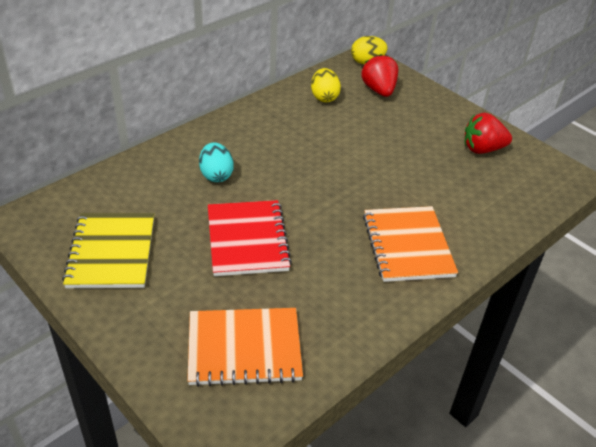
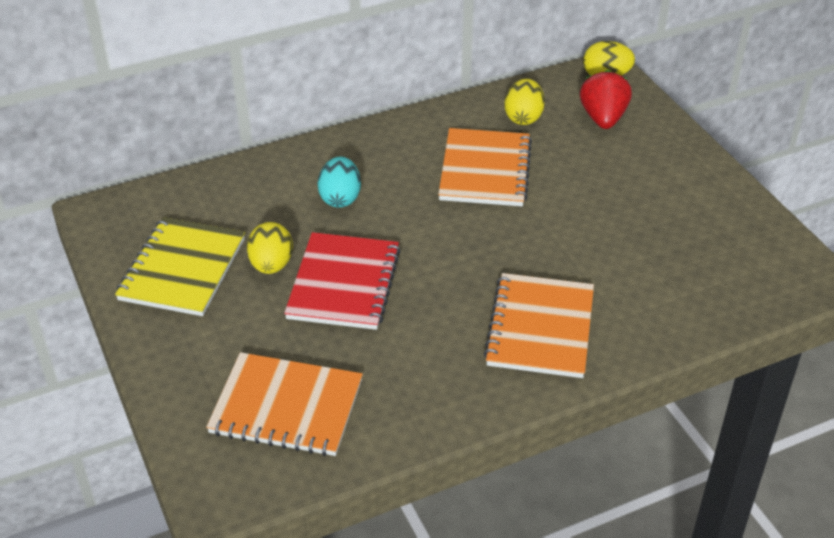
camera: 20 degrees right, 0 degrees up
(184, 236) = (271, 265): none -> yellow egg
(314, 138) = (485, 170): none -> orange notebook
(482, 149) = (708, 221): red strawberry -> none

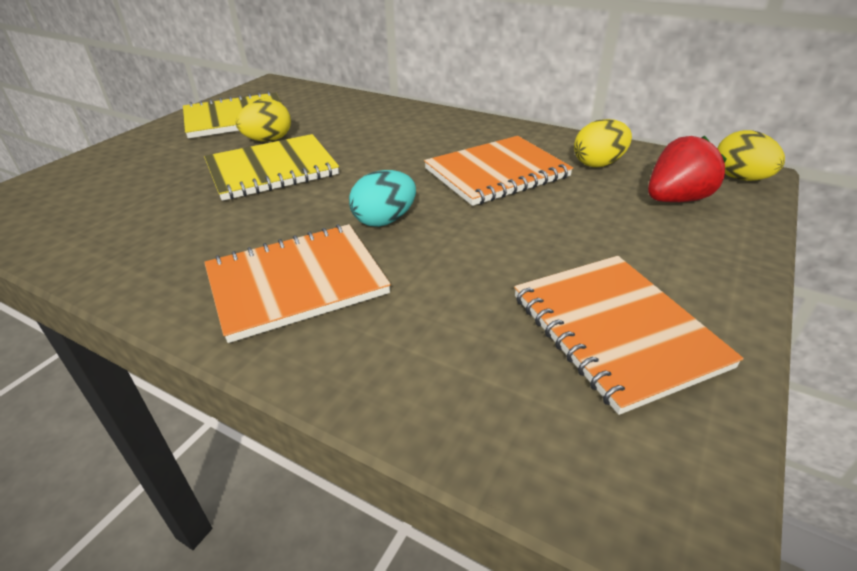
camera: 55 degrees right, 5 degrees down
(286, 407) = (97, 199): orange notebook -> orange notebook (615, 330)
(340, 198) = (375, 135): turquoise egg -> turquoise egg (384, 220)
(344, 284) = (272, 170): red notebook -> yellow notebook

